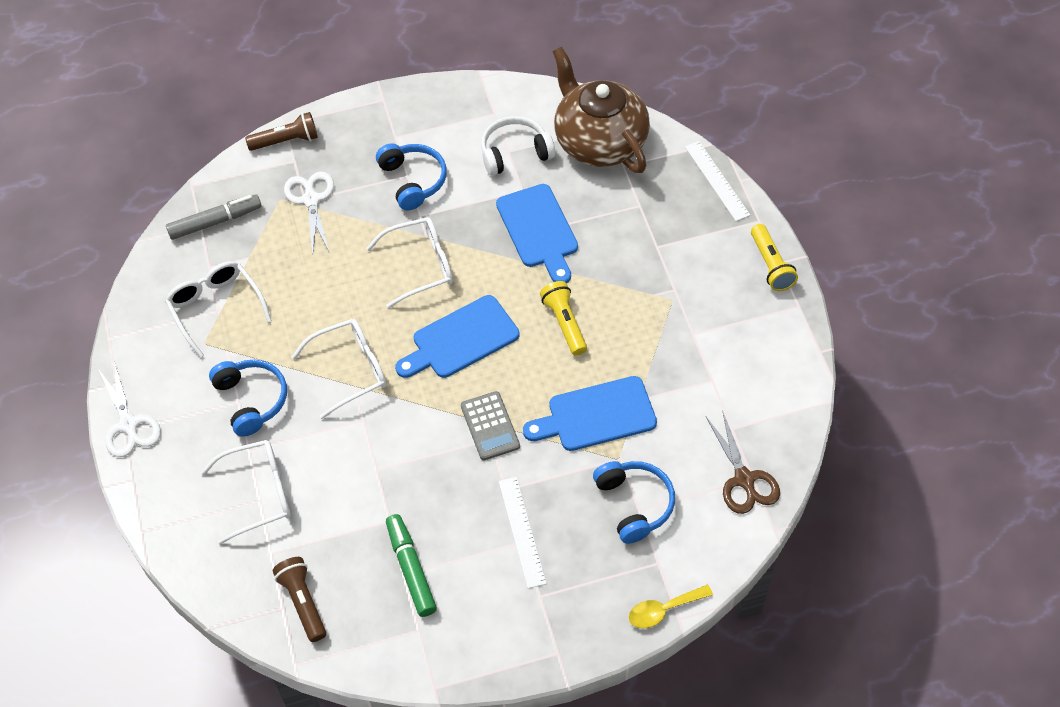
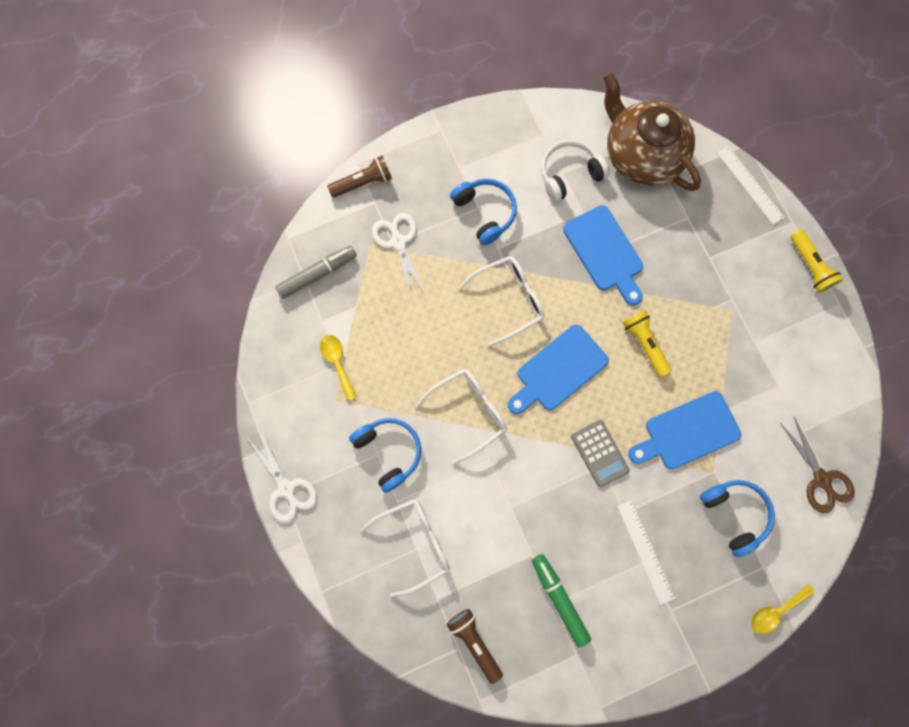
camera: 10 degrees left, 20 degrees up
(216, 308) = (337, 363): white glasses -> yellow spoon

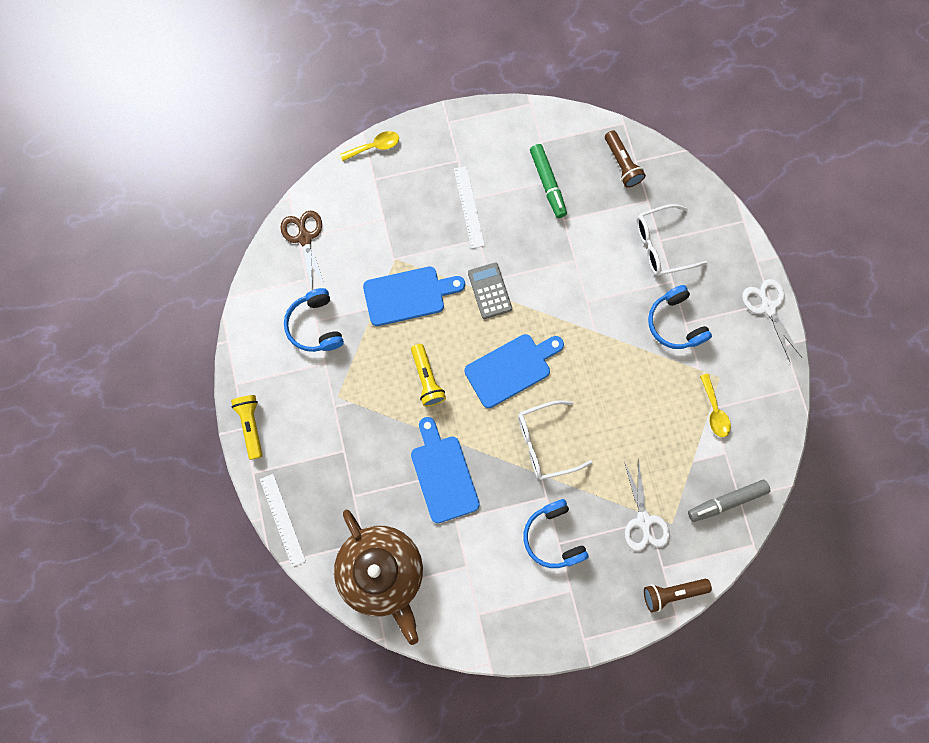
camera: 170 degrees left, 0 degrees up
(469, 412) = (599, 345): white glasses -> none
(569, 174) = (460, 564): white headphones -> none
(735, 514) = (386, 223): blue headphones -> blue headphones (315, 326)

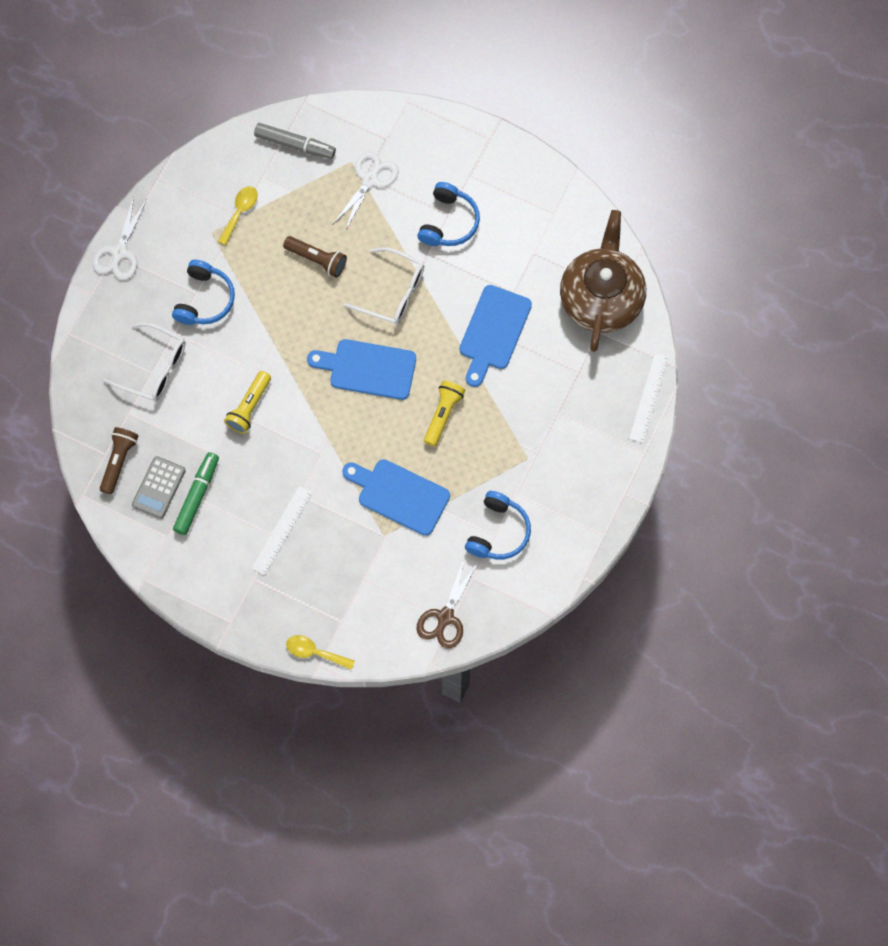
camera: 140 degrees left, 5 degrees down
(251, 426) = (617, 491): yellow flashlight -> yellow flashlight (249, 407)
(489, 291) = (329, 444): grey calculator -> grey calculator (159, 487)
(672, 592) = (395, 117): brown flashlight -> brown flashlight (317, 259)

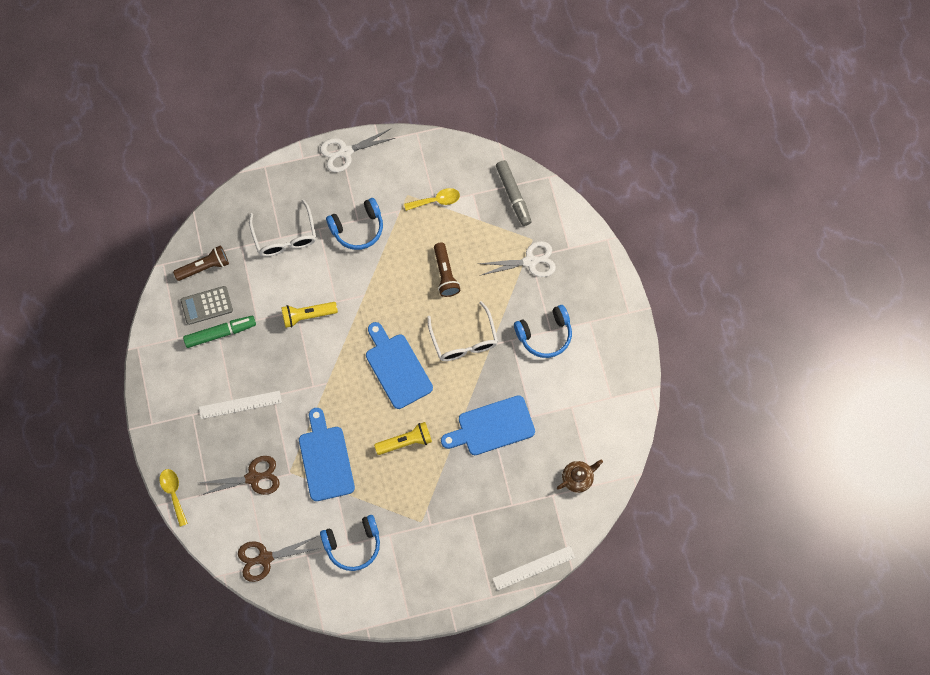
camera: 50 degrees right, 0 degrees up
(361, 571) = (253, 478): none -> brown scissors
(601, 298) = (578, 478): brown teapot -> brown teapot, size x0.42

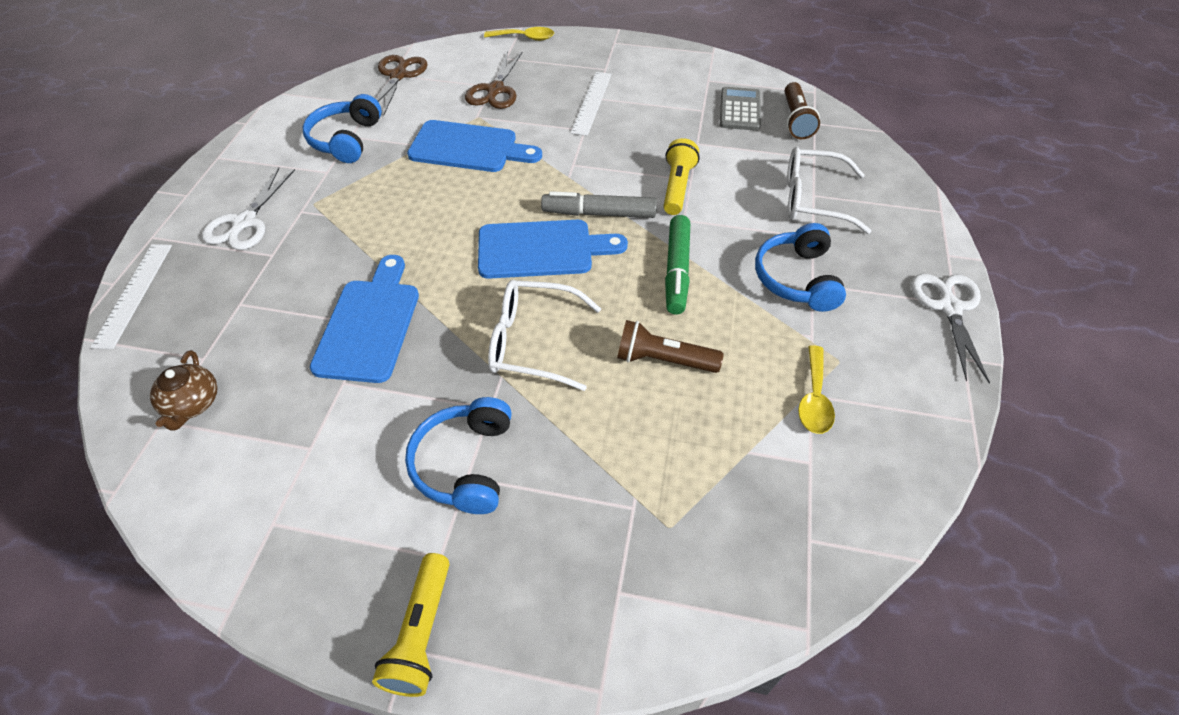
camera: 115 degrees right, 20 degrees down
(220, 333) = (695, 111): green marker -> green marker (677, 271)
(405, 442) = (429, 223): yellow flashlight -> yellow flashlight (421, 633)
(513, 195) = (784, 534): grey marker -> grey marker (599, 214)
(530, 261) = (623, 502): white scissors -> white scissors (245, 222)

